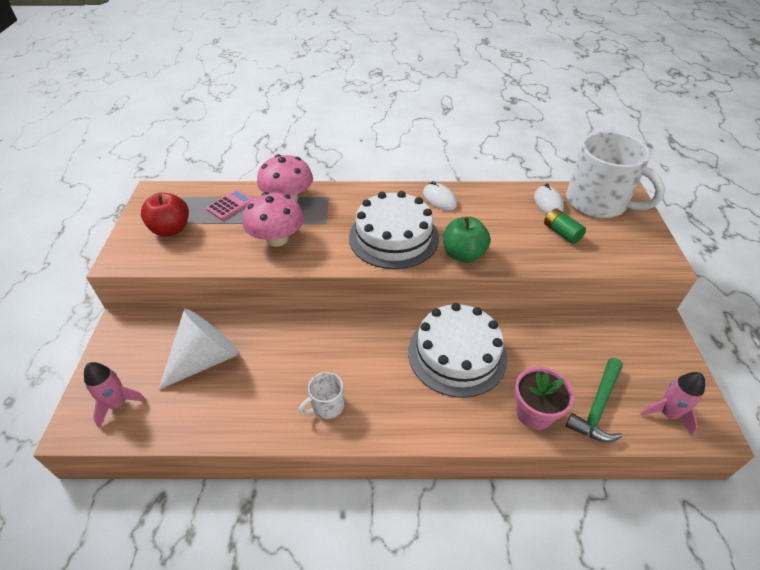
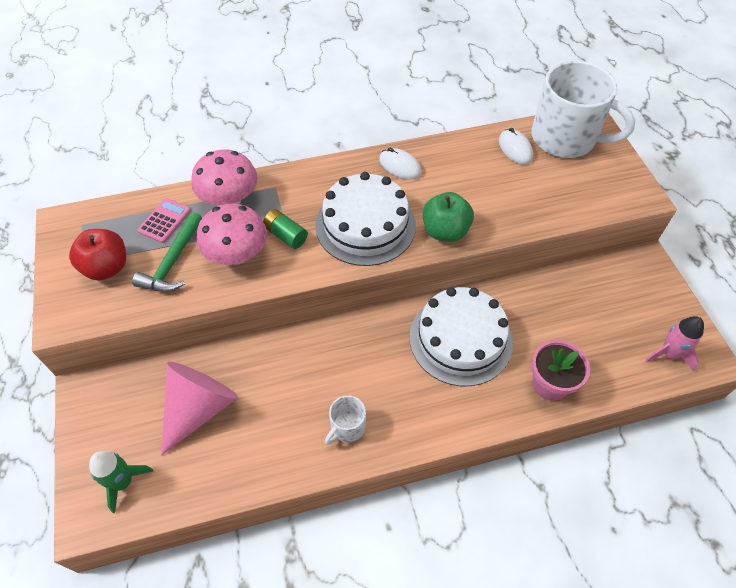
camera: 15 degrees left, 10 degrees up
(118, 404) = (123, 482): pink rocket -> green rocket
(205, 359) = (199, 408): white cone -> pink cone
(561, 233) = (537, 184): green battery -> green battery (286, 235)
(597, 407) = (606, 362): green hammer -> green hammer (173, 261)

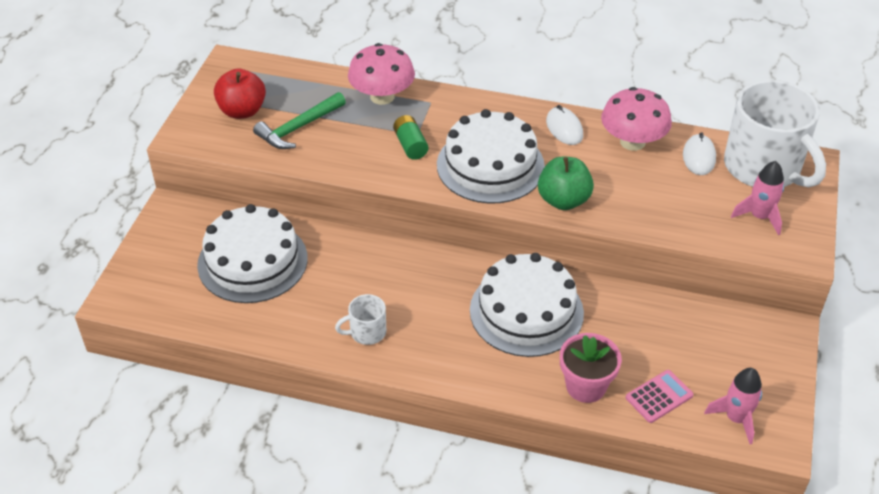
camera: 30 degrees right, 10 degrees down
(123, 482) = (158, 287): green rocket -> none
(164, 221) = (314, 93): pink calculator -> pink calculator (659, 396)
(199, 408) = (252, 261): pink cone -> white cake
(237, 254) = (356, 143): pink mushroom -> pink mushroom (632, 142)
(592, 180) = (759, 217): none -> pink rocket

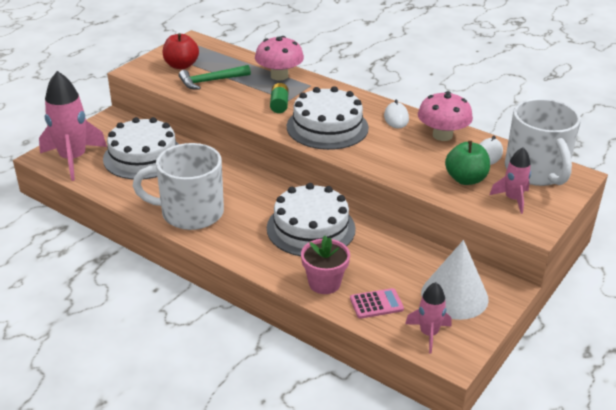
camera: 20 degrees right, 10 degrees down
(160, 292) = (73, 159): none -> pink rocket
(366, 332) = (190, 213): white mug -> white mug, size x2.27
(563, 200) = (366, 157): green apple -> green apple (465, 179)
(736, 357) = (454, 296): none -> white cone

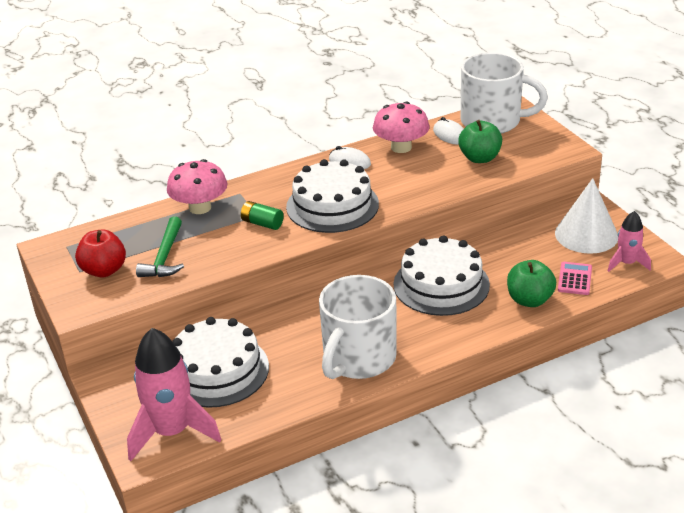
camera: 60 degrees left, 0 degrees up
(324, 283) = (529, 300): pink flower pot -> green apple
(512, 199) = (524, 146): pink rocket -> none

